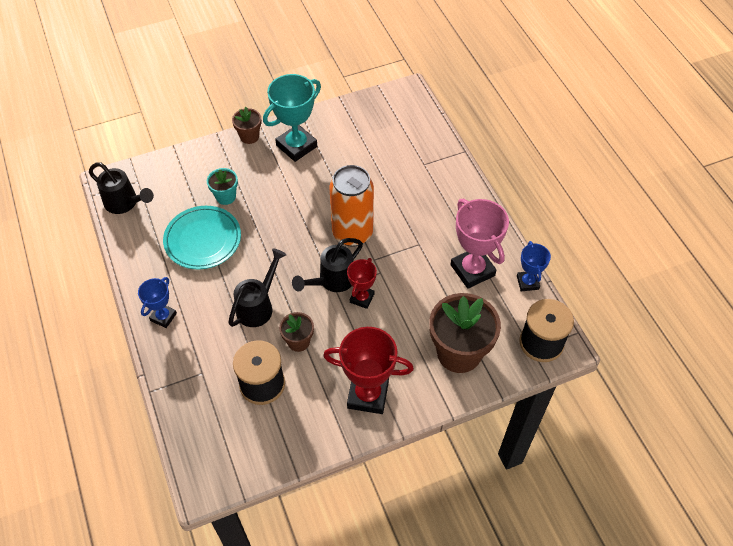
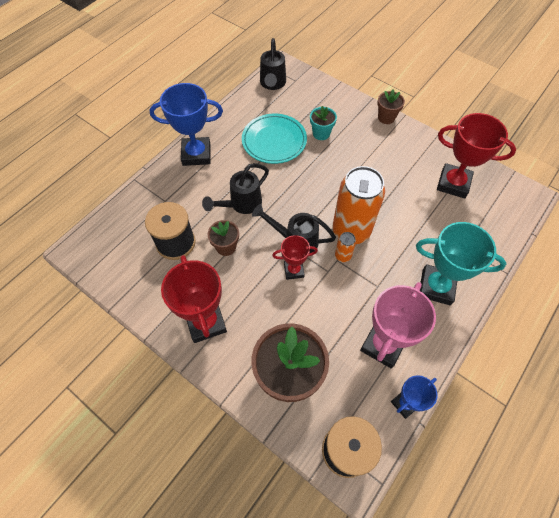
camera: 60 degrees right, 5 degrees up
(163, 317) = (196, 154): blue trophy -> blue trophy, size x1.76
(258, 305) = (241, 204): black watering can -> black watering can turned 135 degrees clockwise
(296, 146) = (403, 150): turquoise trophy -> turquoise trophy (436, 287)
(359, 133) = (453, 183): none -> red trophy
(373, 253) = (343, 256): none -> orange can

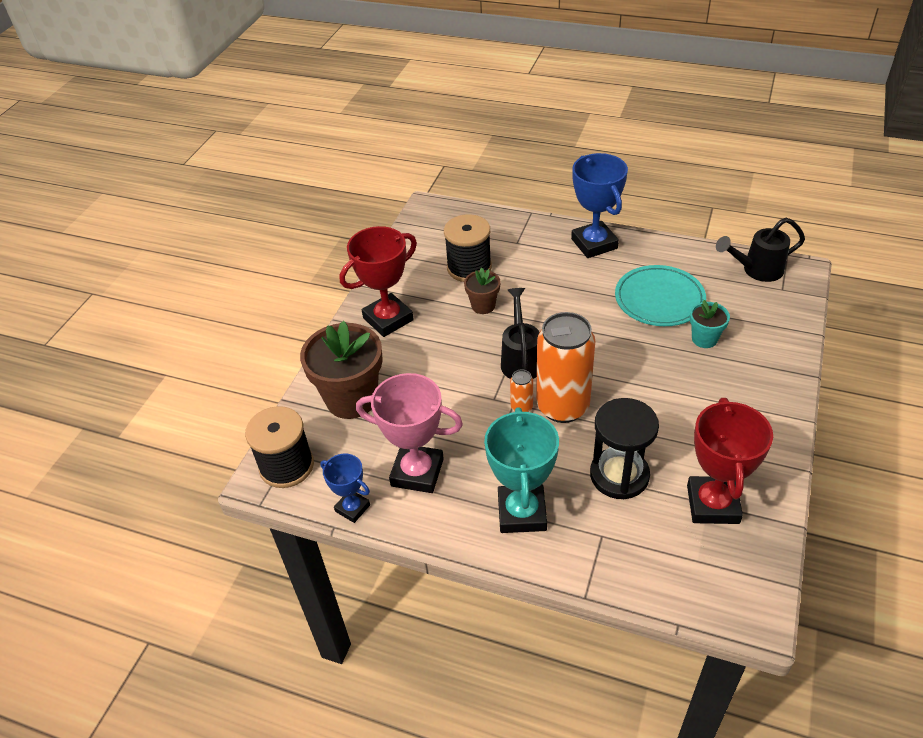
camera: 75 degrees right, 15 degrees down
(241, 204) = (546, 300): black watering can -> none
(294, 270) = (480, 369): red trophy -> none
(386, 118) = (787, 400): brown flower pot -> none
(419, 221) = (619, 475): none -> black hourglass

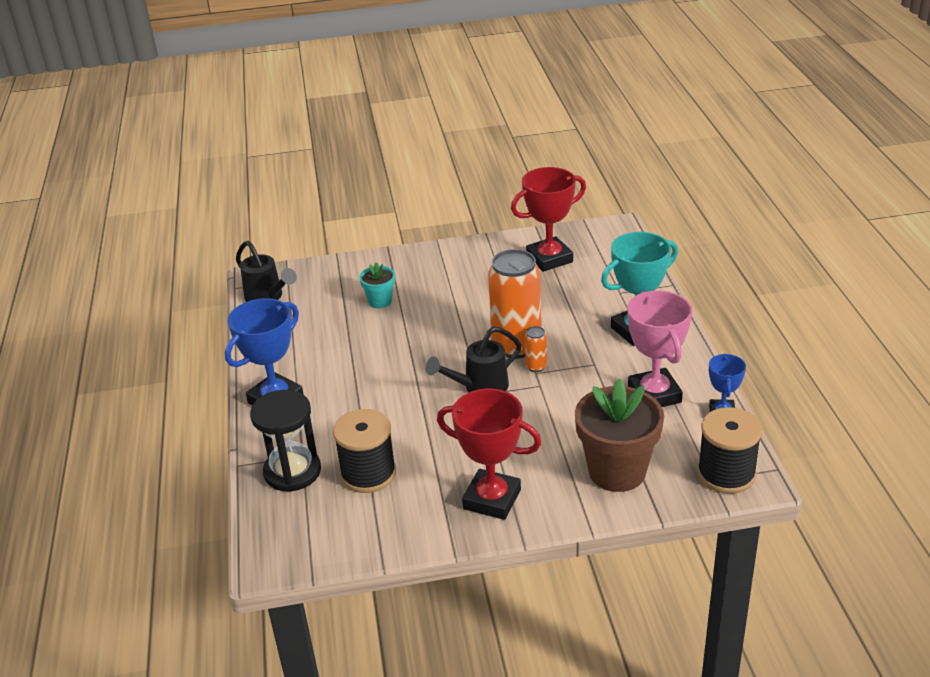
camera: 120 degrees left, 10 degrees down
(483, 306) = (423, 439): brown flower pot -> none
(619, 475) = (561, 300): black hourglass -> black hourglass (292, 471)
(659, 299) = (342, 336): turquoise plate -> none

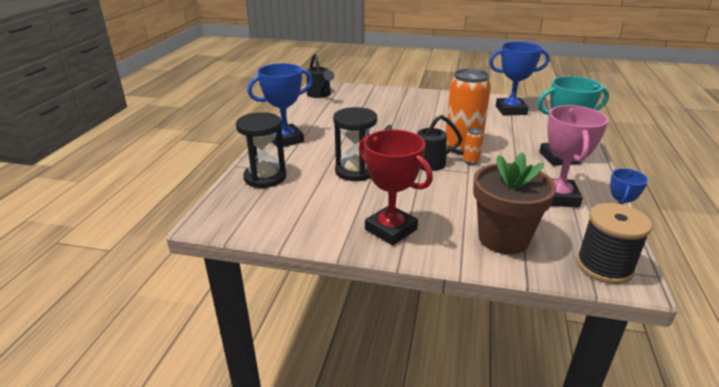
camera: 20 degrees right, 5 degrees down
(368, 474) = (313, 191): black spool -> none
(380, 301) = (385, 109): turquoise flower pot -> none
(402, 426) = (355, 171): none -> black hourglass
(549, 259) = (511, 110): red trophy -> blue trophy

